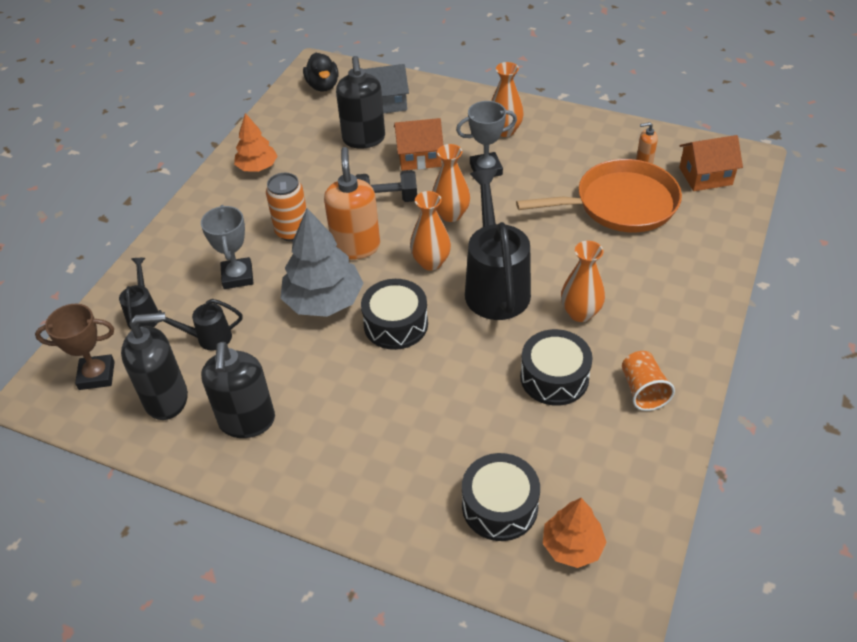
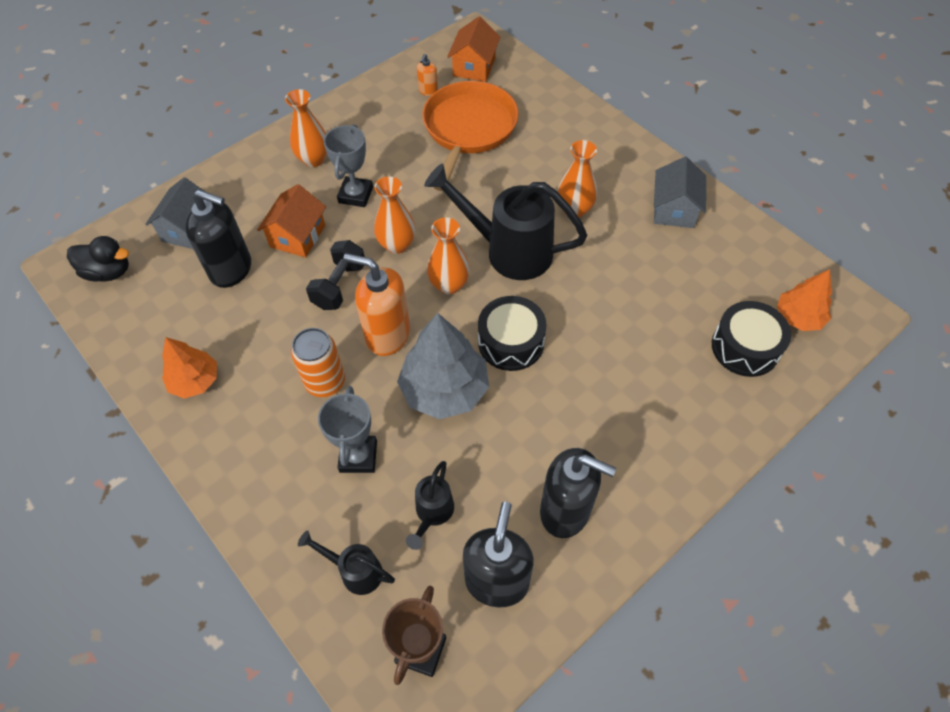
camera: 65 degrees left, 10 degrees up
(237, 276) = (358, 456): grey trophy -> grey trophy turned 75 degrees clockwise
(554, 377) = (633, 256): black drum -> none
(643, 390) = (674, 209): orange cup -> grey house

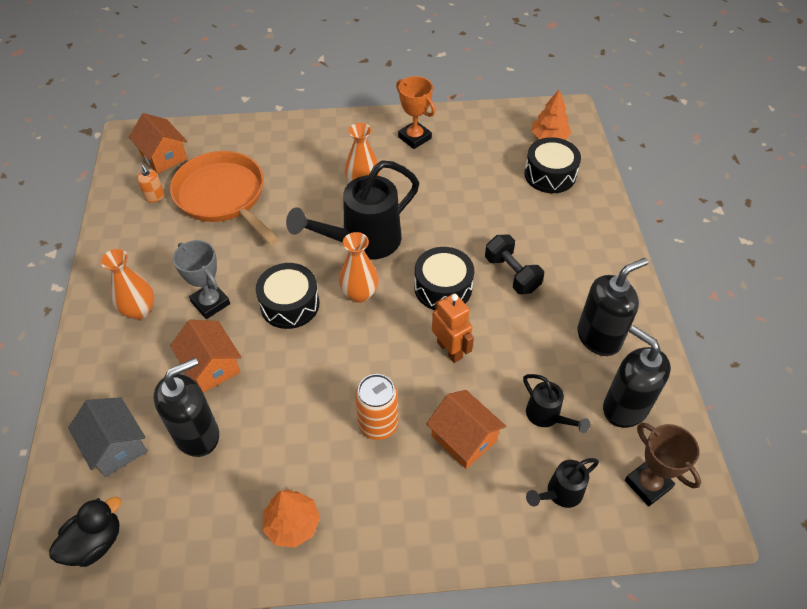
camera: 55 degrees left, 5 degrees down
(339, 286) = (292, 364): black dumbbell -> black dumbbell (511, 274)
(358, 456) = (464, 438): grey trophy -> orange house
(387, 335) = (370, 358): orange soap dispenser -> none
(397, 245) = (290, 304): orange vase -> black drum
(445, 389) = (450, 350): grey tree -> orange robot
(674, 209) = (414, 138): grey house -> orange trophy

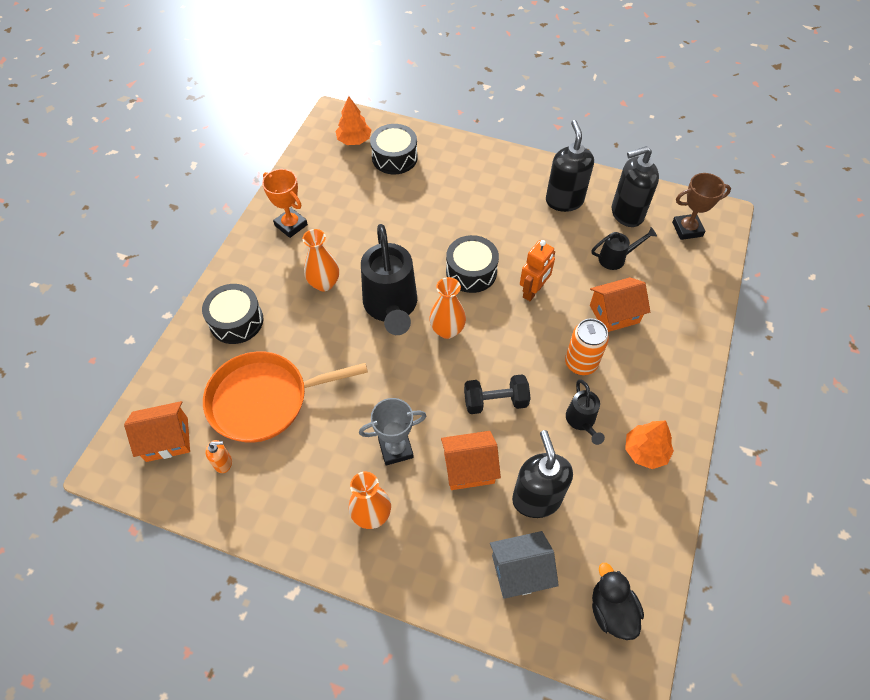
camera: 65 degrees left, 5 degrees up
(290, 304) = (431, 385): black drum -> black drum (236, 321)
(414, 138) = (291, 225): orange trophy -> orange trophy turned 60 degrees clockwise
(450, 350) = (533, 291): orange robot -> orange robot turned 135 degrees clockwise
(511, 274) = (481, 224): black dumbbell -> black dumbbell (495, 401)
(560, 493) = (677, 277): black watering can -> black watering can (581, 421)

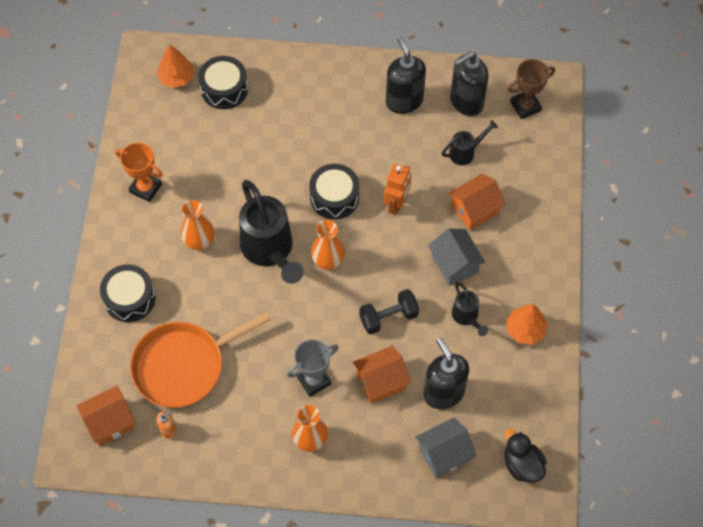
camera: 15 degrees left, 5 degrees up
(580, 363) = (455, 264): orange can -> grey house

